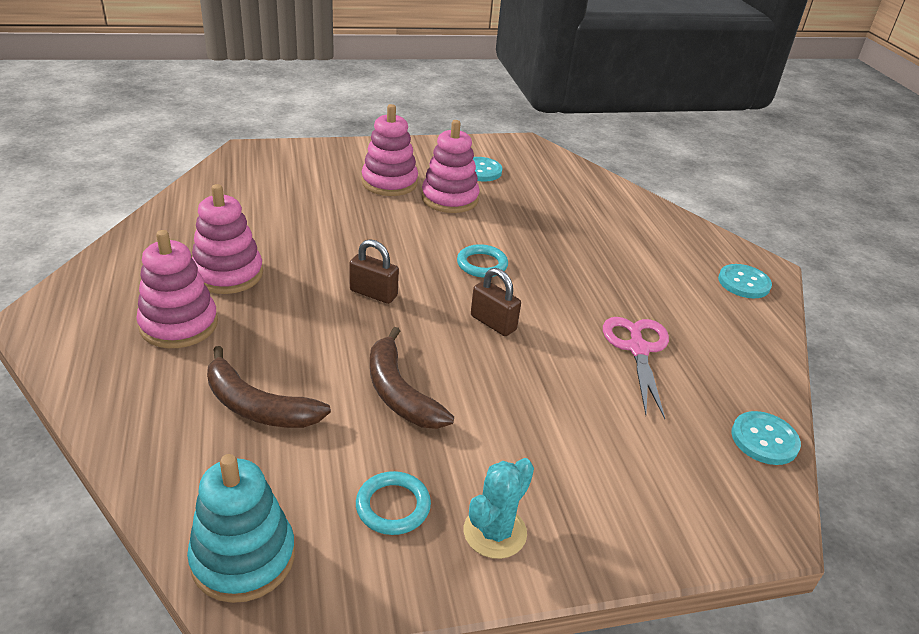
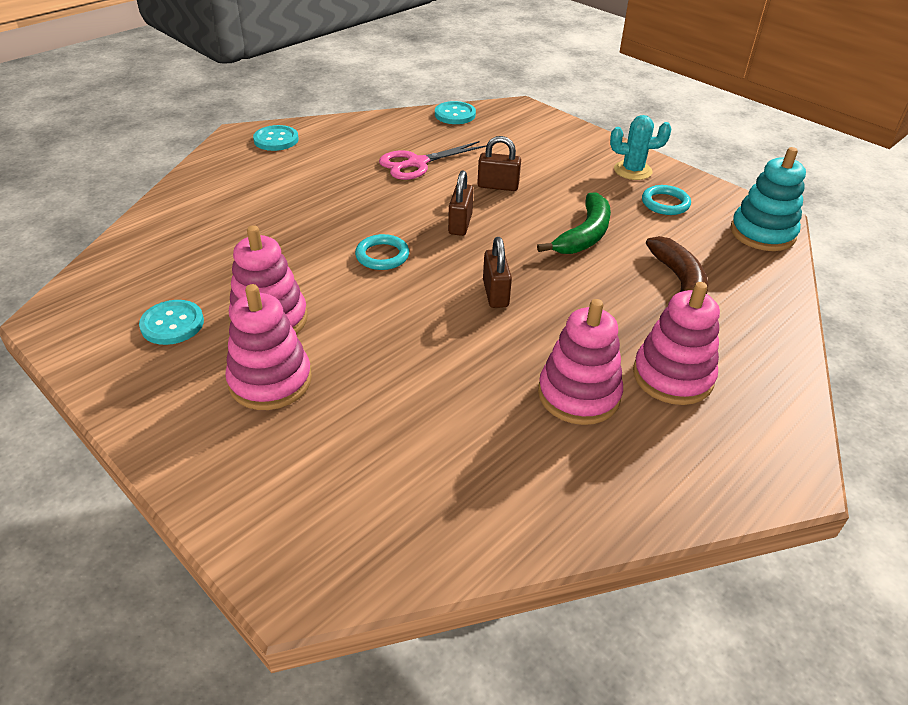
camera: 120 degrees left, 5 degrees up
(399, 392) = (584, 235): brown banana -> green banana
(546, 382) = (498, 186): none -> brown padlock

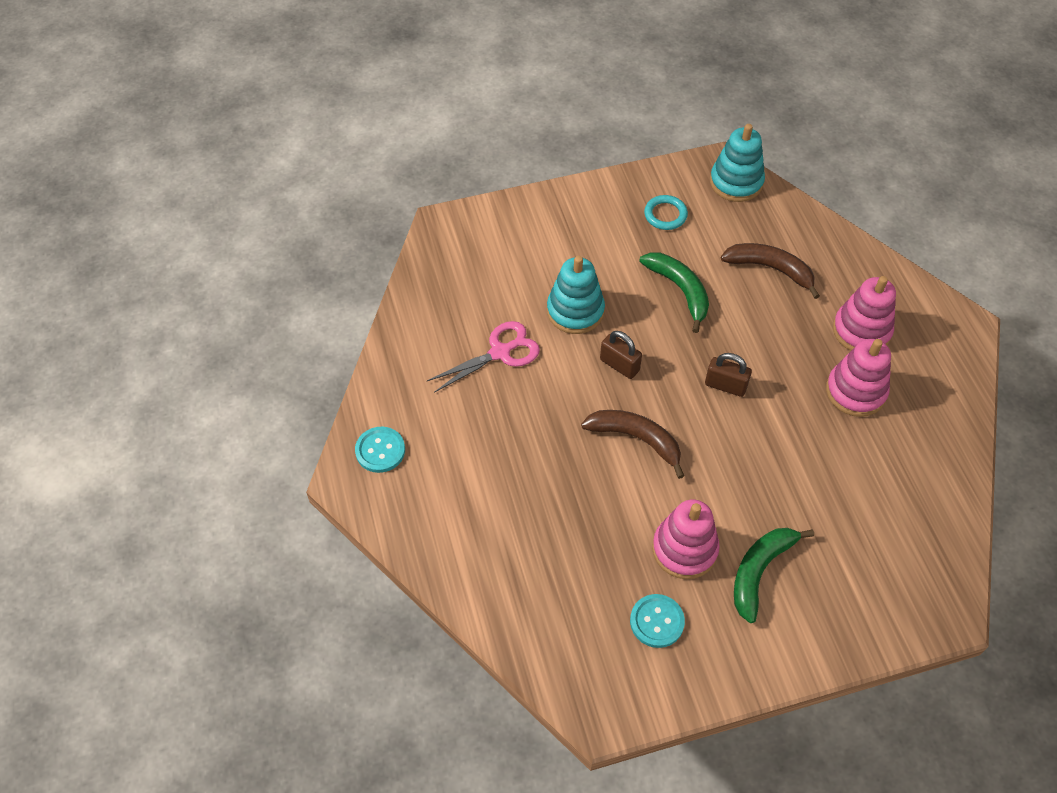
camera: 60 degrees left, 15 degrees up
(270, 381) = (759, 571): pink stacking toy -> green banana
(382, 255) = (636, 439): turquoise ring -> brown banana
(417, 163) = (500, 352): pink scissors -> pink scissors turned 120 degrees counterclockwise
(455, 114) = (423, 282): turquoise button -> none
(498, 186) = (575, 311): brown padlock -> turquoise stacking toy
(632, 170) = (605, 206): turquoise cactus -> none

